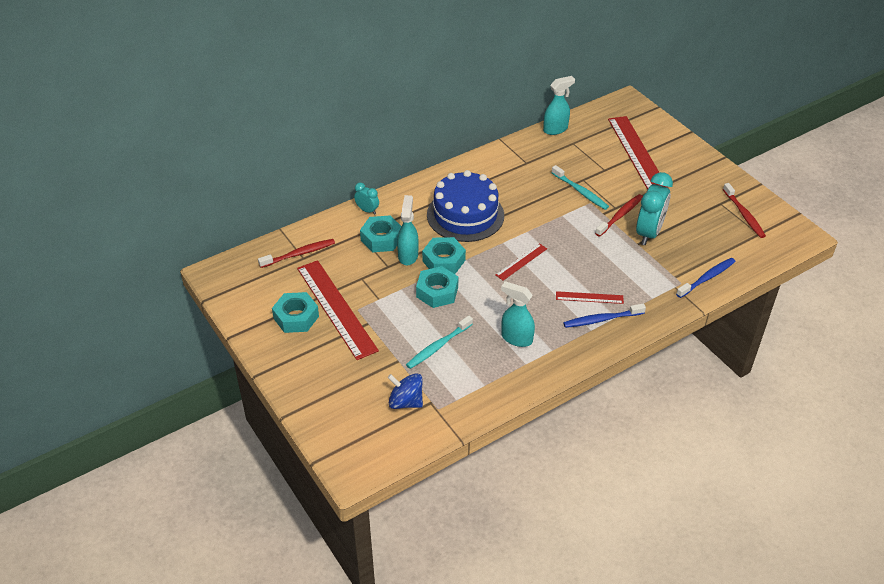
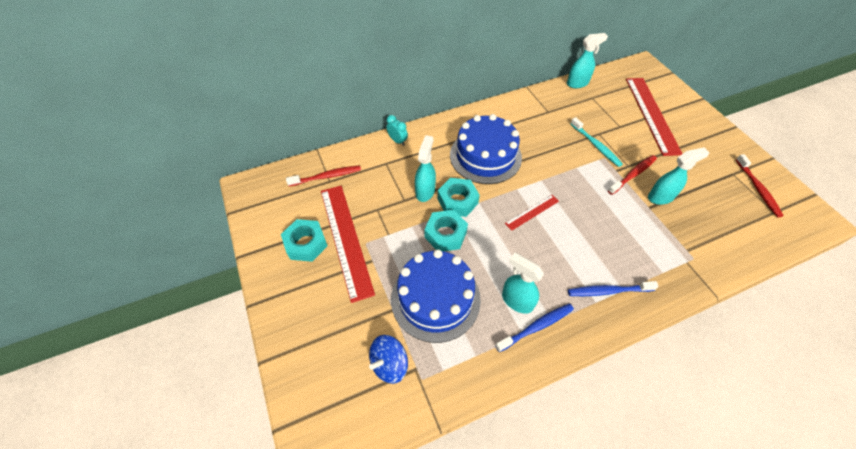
camera: 10 degrees right, 10 degrees up
(381, 239) = (404, 170): turquoise nut -> none
(405, 402) = (389, 364): blue spinning top -> blue spinning top turned 75 degrees counterclockwise
(438, 346) = (435, 298): turquoise toothbrush -> blue cake
(589, 297) = (597, 262): red ruler -> none
(649, 233) = (661, 197): turquoise clock -> turquoise spray bottle
(707, 278) = (721, 256): blue toothbrush -> blue toothbrush (536, 327)

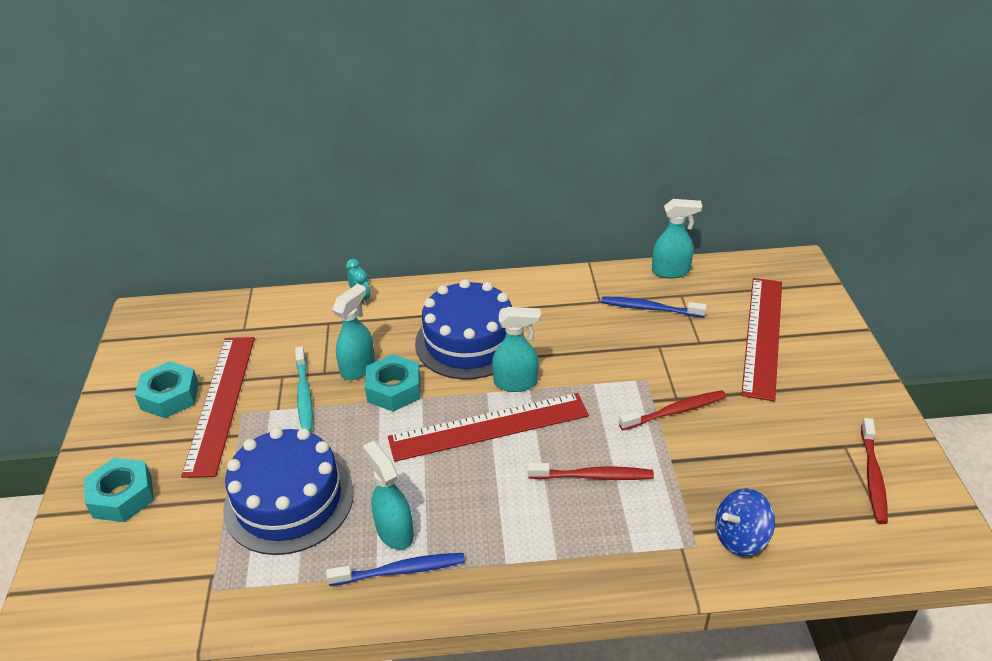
camera: 20 degrees right, 15 degrees down
(327, 176) = (243, 323): red toothbrush -> red toothbrush (593, 476)
(389, 364) = (183, 560): blue spinning top -> blue spinning top (740, 537)
(445, 234) = (351, 427): turquoise nut -> turquoise nut (122, 496)
(532, 212) = (489, 427): red ruler -> red ruler, size x2.09
(596, 145) = (643, 360): turquoise toothbrush -> turquoise toothbrush (304, 395)
(608, 291) = (533, 554): blue toothbrush -> blue toothbrush (650, 308)
(661, 197) = (699, 451): turquoise spray bottle -> turquoise spray bottle (516, 383)

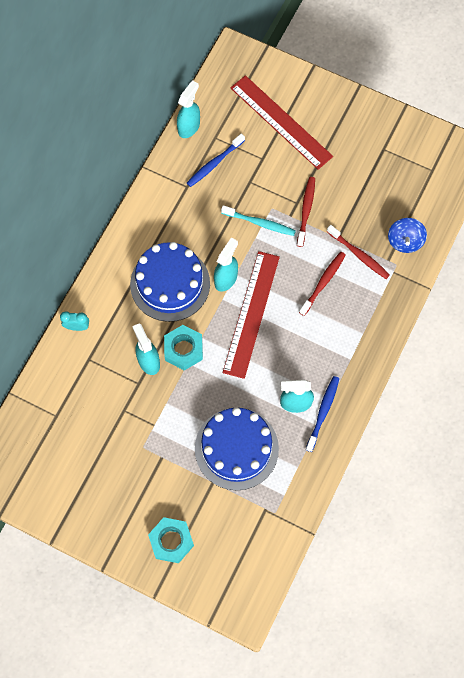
camera: 60 degrees left, 30 degrees up
(170, 396) = (95, 486): turquoise nut -> none
(221, 402) = (124, 457): red ruler -> none
(304, 395) = (152, 404): turquoise toothbrush -> turquoise toothbrush (260, 223)
(872, 476) = (409, 153): red toothbrush -> red toothbrush (359, 255)

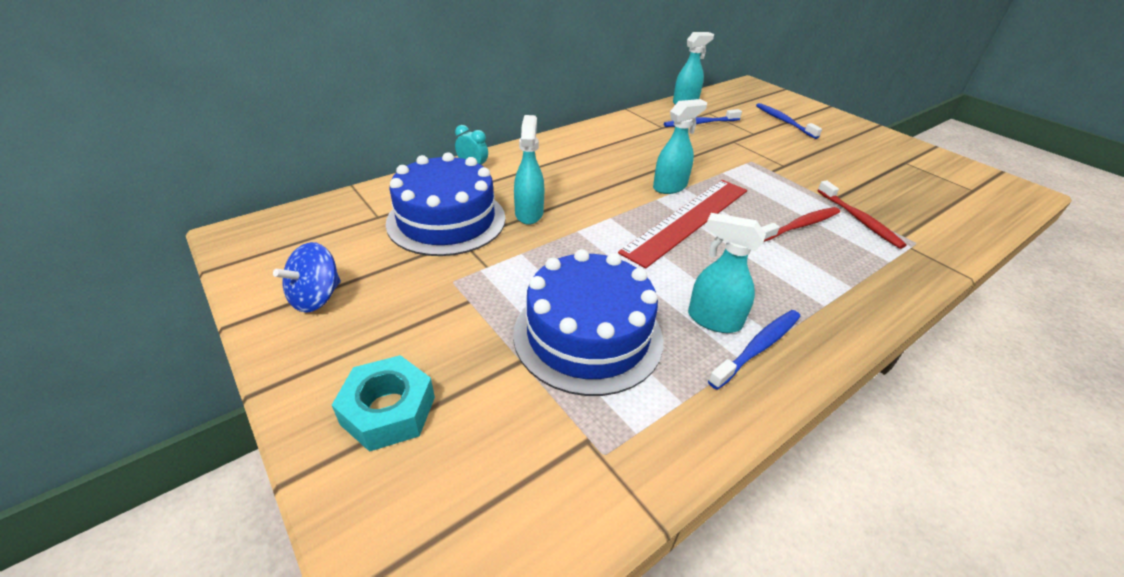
camera: 25 degrees right, 30 degrees down
(170, 284) = (600, 172): blue cake -> blue cake (446, 220)
(183, 350) = (580, 219): turquoise nut -> none
(260, 223) = (732, 165): turquoise toothbrush -> none
(281, 122) = (784, 121): red ruler -> blue toothbrush
(306, 210) = (794, 172): red toothbrush -> none
(405, 241) = (931, 228): blue spinning top -> blue spinning top (316, 297)

